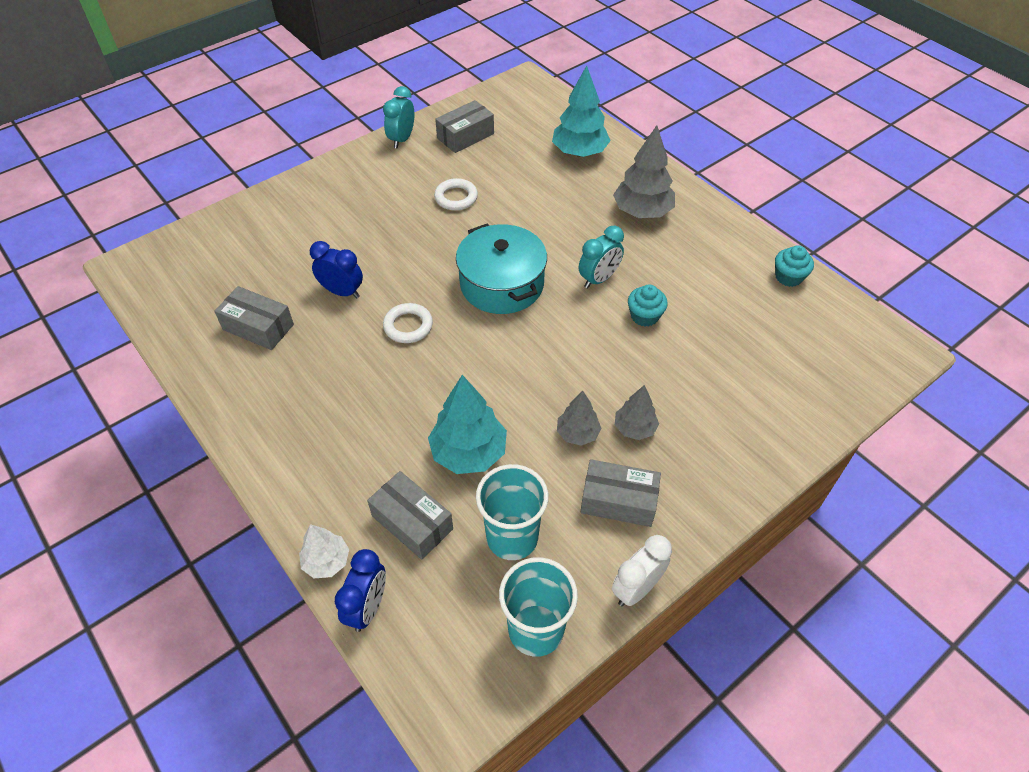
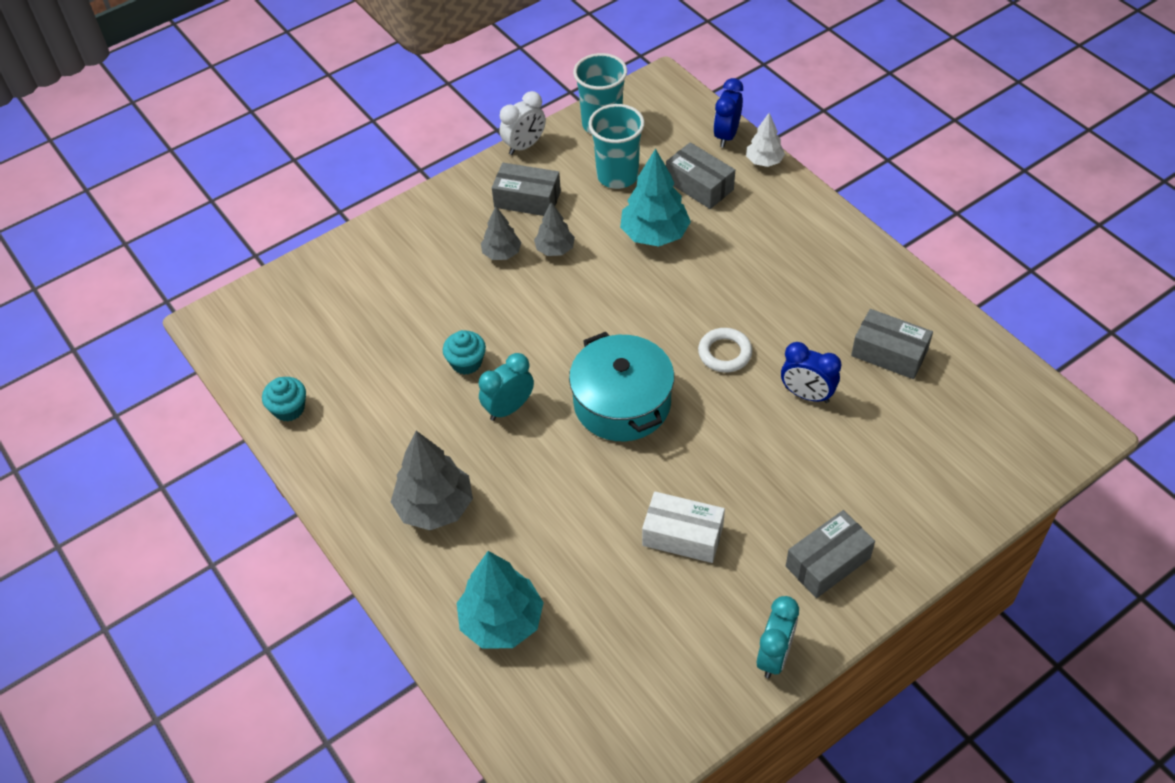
camera: 175 degrees left, 0 degrees up
(456, 197) = (682, 535): white ring -> white box
(465, 136) = (675, 662): grey box -> grey box (827, 562)

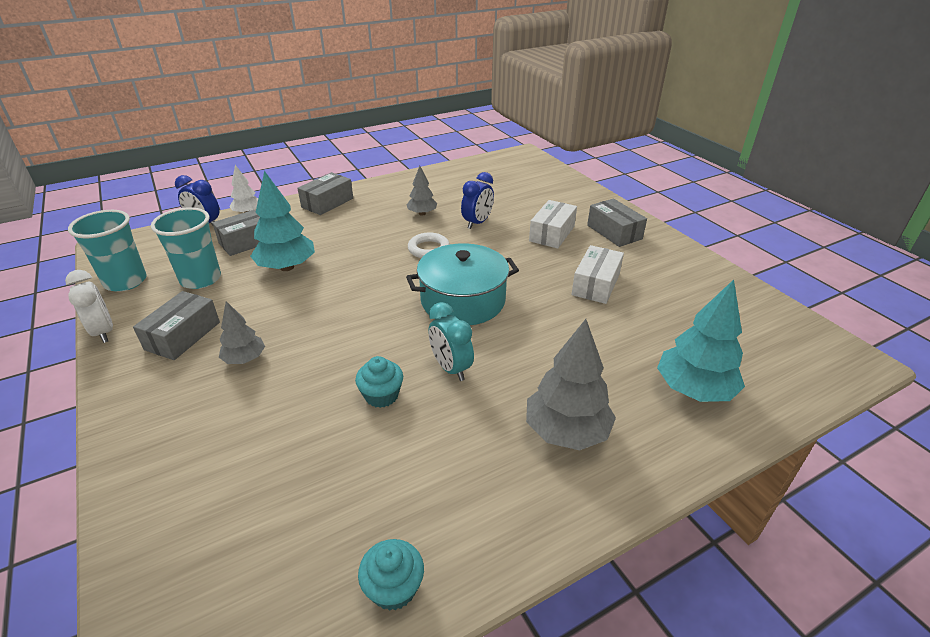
camera: 85 degrees left, 15 degrees down
(555, 249) = (264, 323): grey tree -> grey tree (422, 213)
(774, 656) = (690, 259): turquoise clock -> none
(801, 484) = (552, 233): none -> white box
(889, 353) = (452, 193): grey box -> grey box (327, 203)

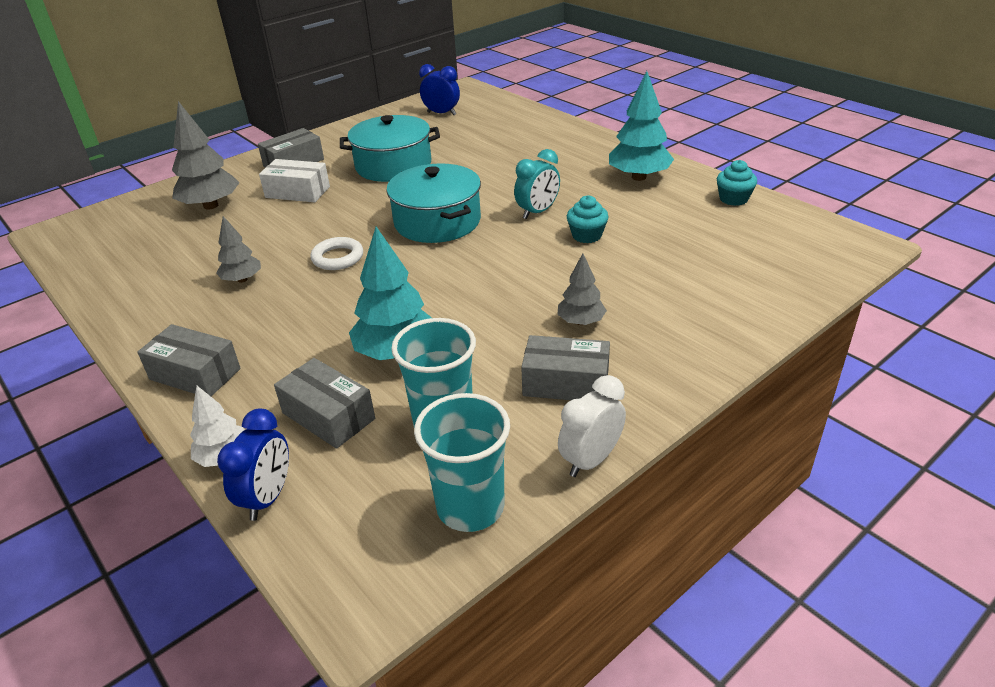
camera: 100 degrees left, 0 degrees up
(477, 223) = (271, 237): blue clock -> blue clock (441, 113)
(566, 431) = (579, 164): grey tree -> grey tree (210, 206)
(595, 284) = (393, 165): white box -> turquoise pot
(694, 390) = (516, 129): turquoise tree -> turquoise tree (639, 177)

